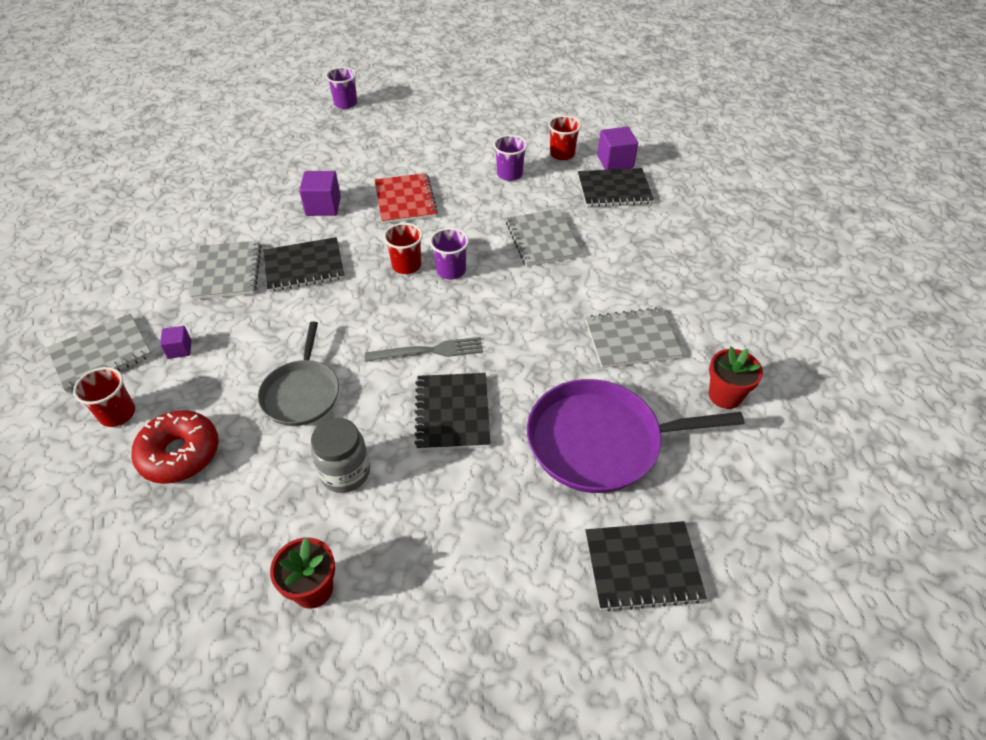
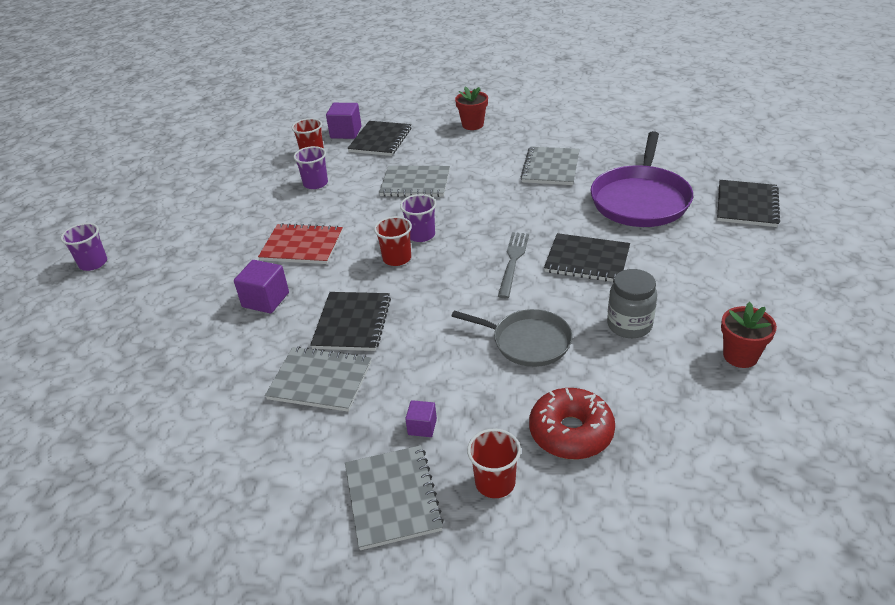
camera: 65 degrees left, 10 degrees down
(725, 396) = (619, 145): red flower pot -> red flower pot (472, 125)

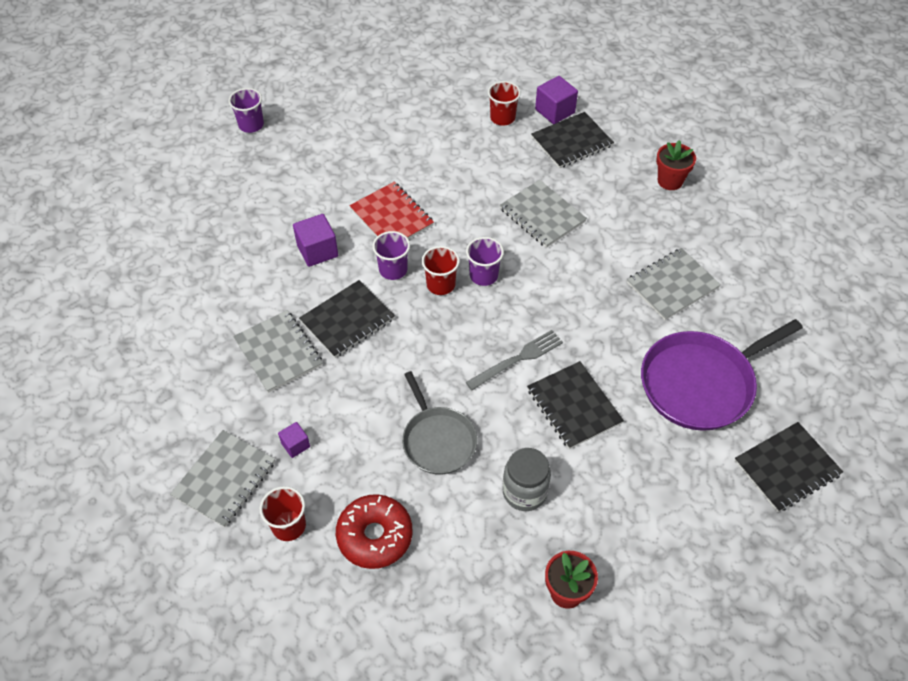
camera: 40 degrees right, 15 degrees up
(315, 183) = (469, 156): purple cup -> purple cup (393, 269)

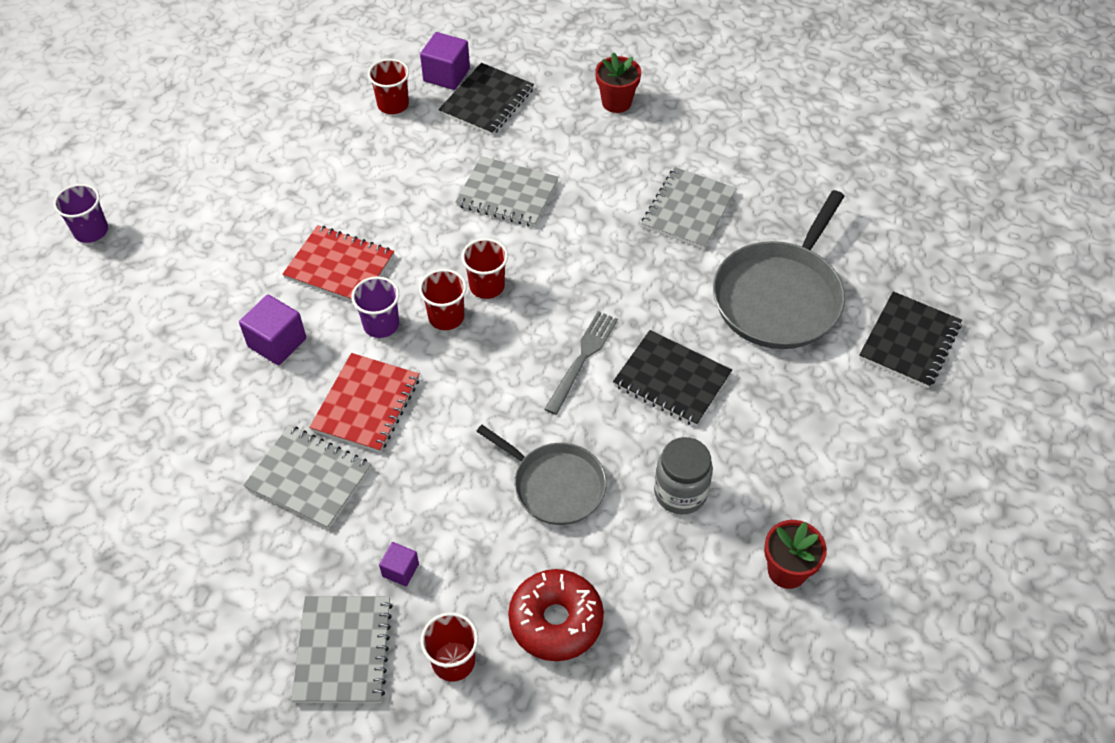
camera: 30 degrees left, 0 degrees up
(347, 320) = (366, 404): black notebook -> red notebook
(483, 275) = (487, 286): purple cup -> red cup
(701, 383) = (779, 297): purple pan -> grey pan

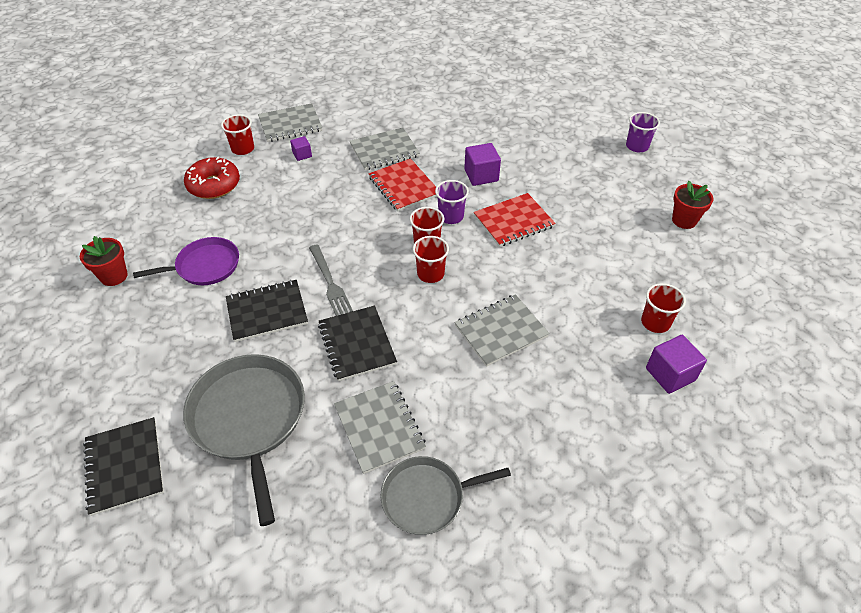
camera: 130 degrees right, 5 degrees down
(343, 650) = (290, 124): grey notebook -> grey notebook turned 60 degrees counterclockwise
(487, 101) = (615, 380): black notebook -> black notebook (357, 344)
(555, 485) = (273, 224): grey pan -> grey pan (427, 497)
(616, 102) = (542, 471): red flower pot -> red flower pot (684, 220)
(680, 492) = (205, 266): grey jar -> purple pan

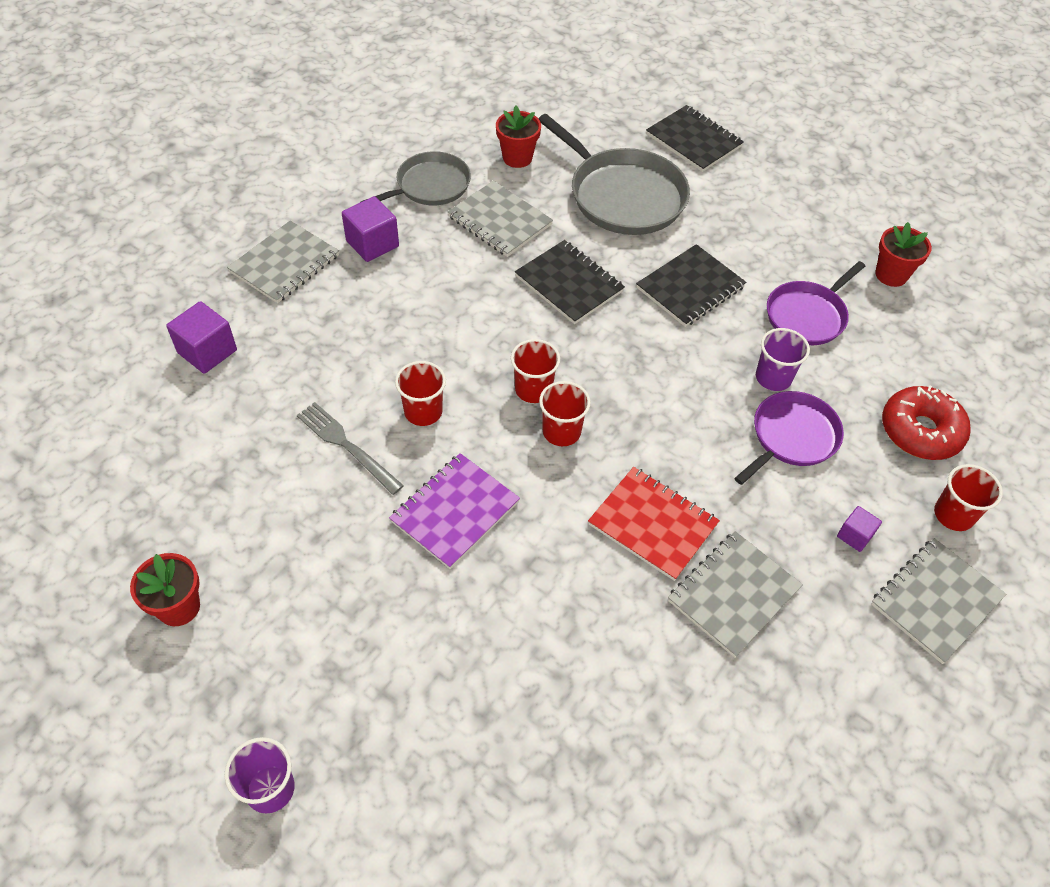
camera: 155 degrees right, 5 degrees up
(290, 203) = (791, 437): none -> purple pan
(317, 507) = (517, 158): none -> red flower pot
(329, 282) = (648, 341): grey fork -> grey fork (347, 446)
(451, 216) = (551, 490): purple cup -> purple cup (773, 378)
(481, 175) = (543, 593): purple cube -> purple cube (372, 244)
(501, 331) = (416, 343): grey notebook -> grey notebook (285, 264)
(513, 221) = (455, 511): red notebook -> purple notebook
(655, 322) = (226, 410): red cup -> red cup (423, 412)

